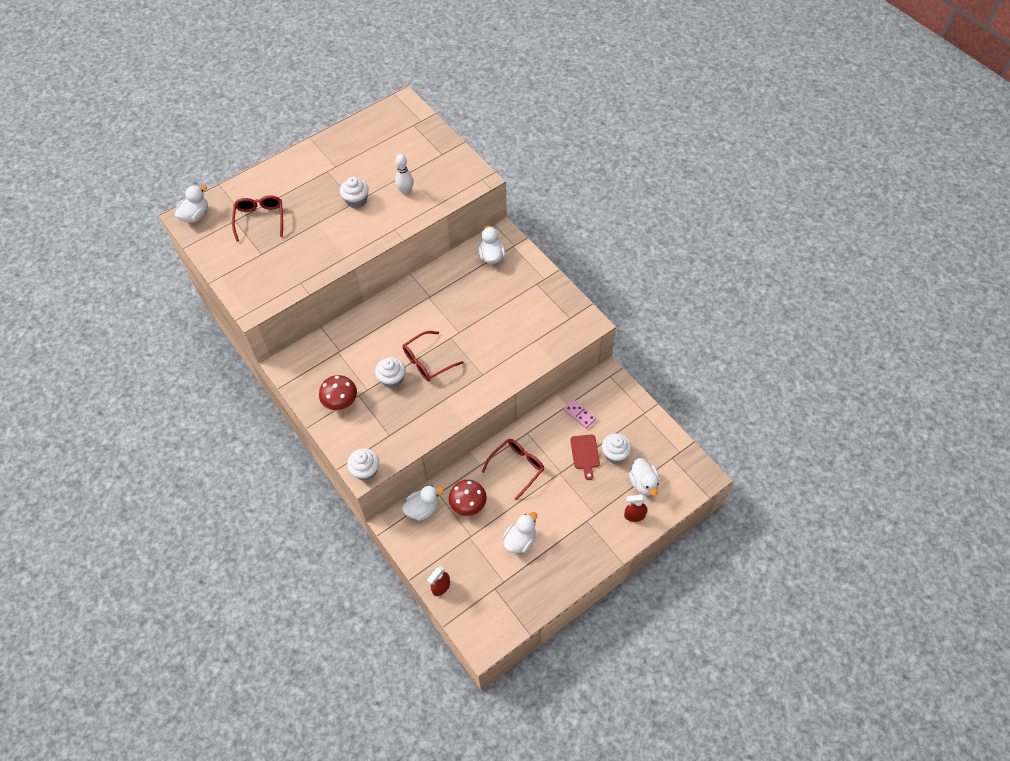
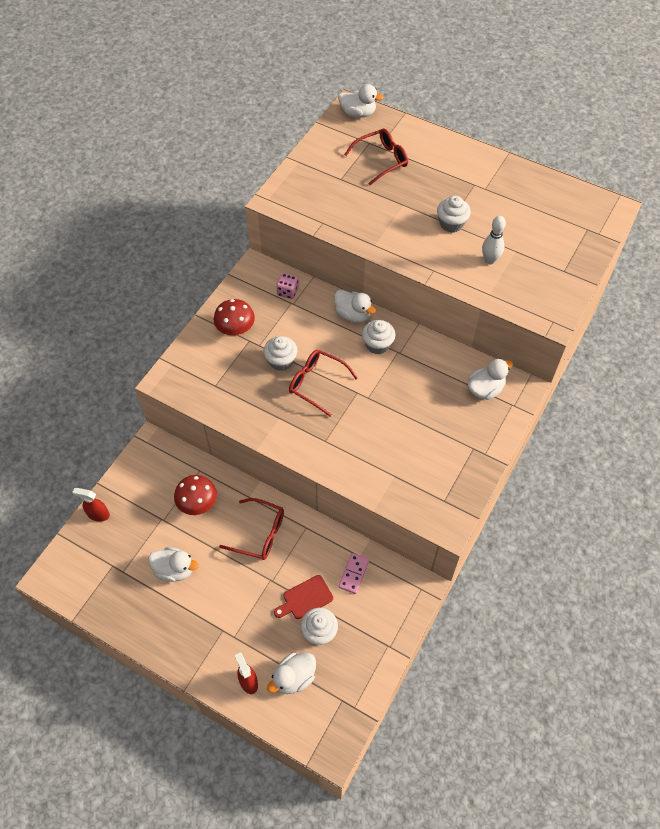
camera: 65 degrees right, 0 degrees up
(325, 350) = (288, 292): none -> pink dice
(365, 470) = (167, 382): white cupcake -> white cupcake (377, 344)
(423, 509) = (177, 463): white duck -> white duck (353, 315)

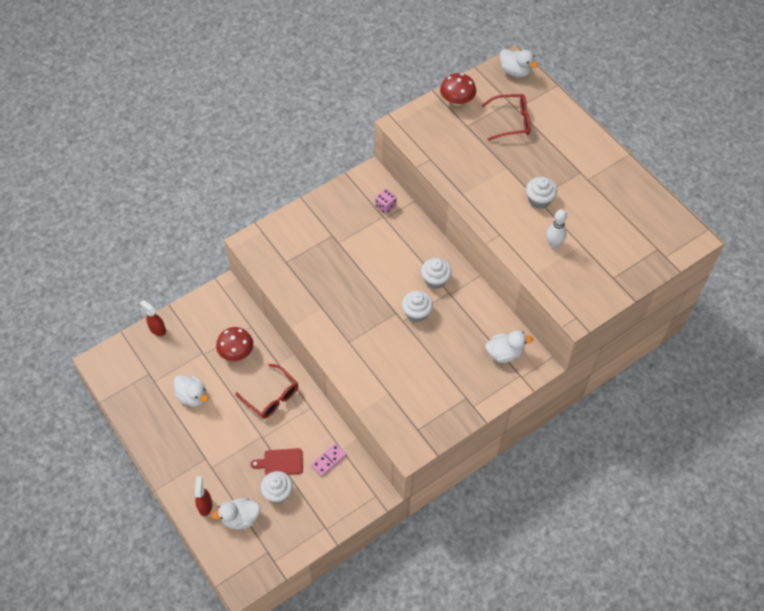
camera: 25 degrees right, 0 degrees up
(235, 329) = (326, 221): red mushroom -> red mushroom (457, 100)
(281, 361) = (349, 262): white cupcake -> white cupcake (417, 313)
(317, 383) = (367, 292): red glasses -> none
(353, 315) = (429, 246): white duck -> none

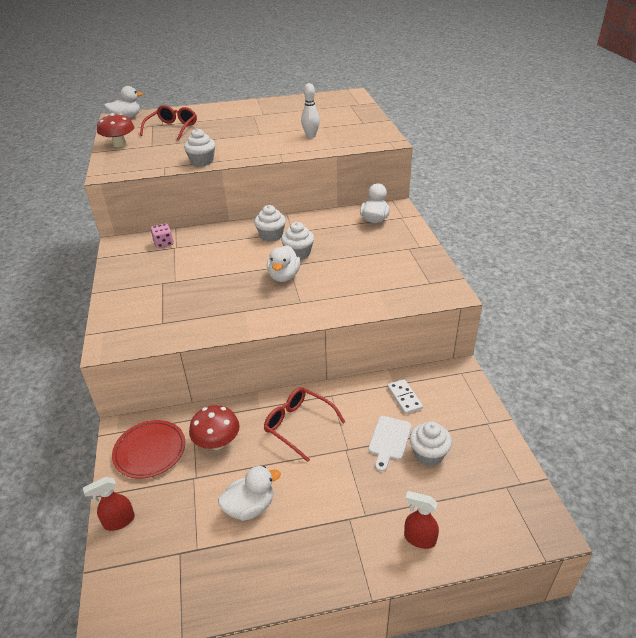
camera: 65 degrees left, 20 degrees down
(214, 315) = (150, 451): none -> red plate
(240, 518) = (451, 503): white duck -> white duck (284, 276)
(272, 397) = (298, 425): red glasses -> red glasses turned 120 degrees counterclockwise
(280, 462) = (389, 440): red cutting board -> white cutting board
(328, 460) = (404, 398): pink domino -> white domino
(539, 200) = (262, 133): white cupcake -> white cupcake (202, 161)

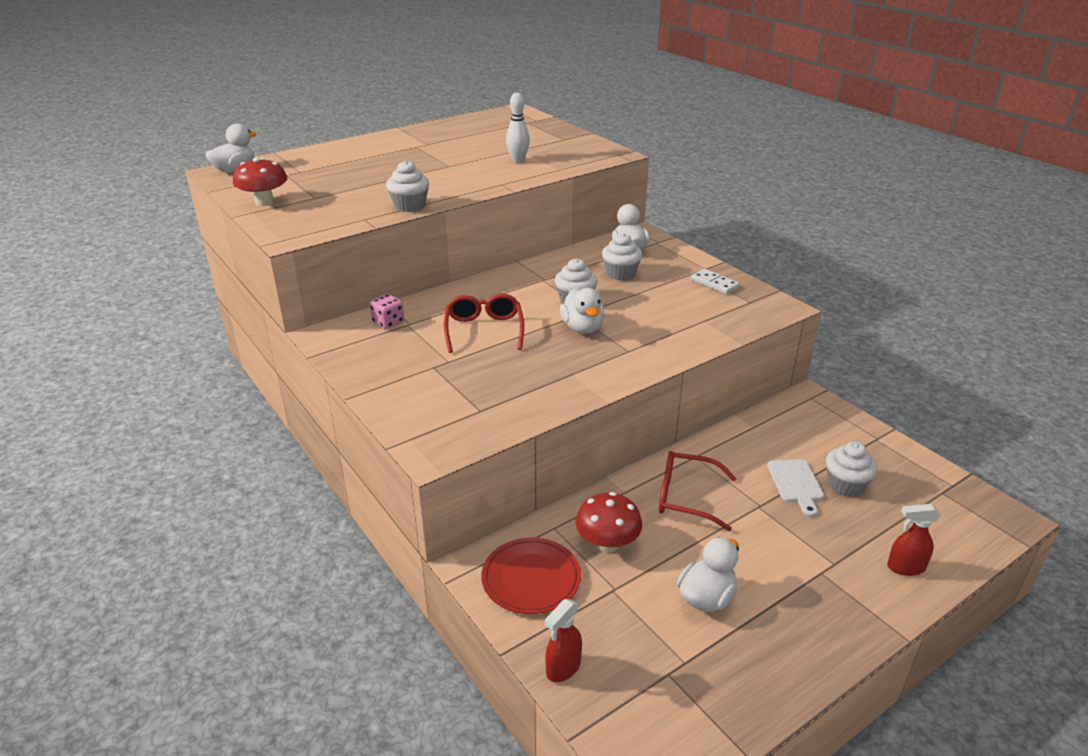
camera: 25 degrees left, 5 degrees down
(172, 128) = (320, 174): red glasses -> red glasses (484, 330)
(271, 236) = (522, 288): white cupcake -> white cupcake (620, 274)
(404, 398) = (775, 437): white domino -> white domino (714, 283)

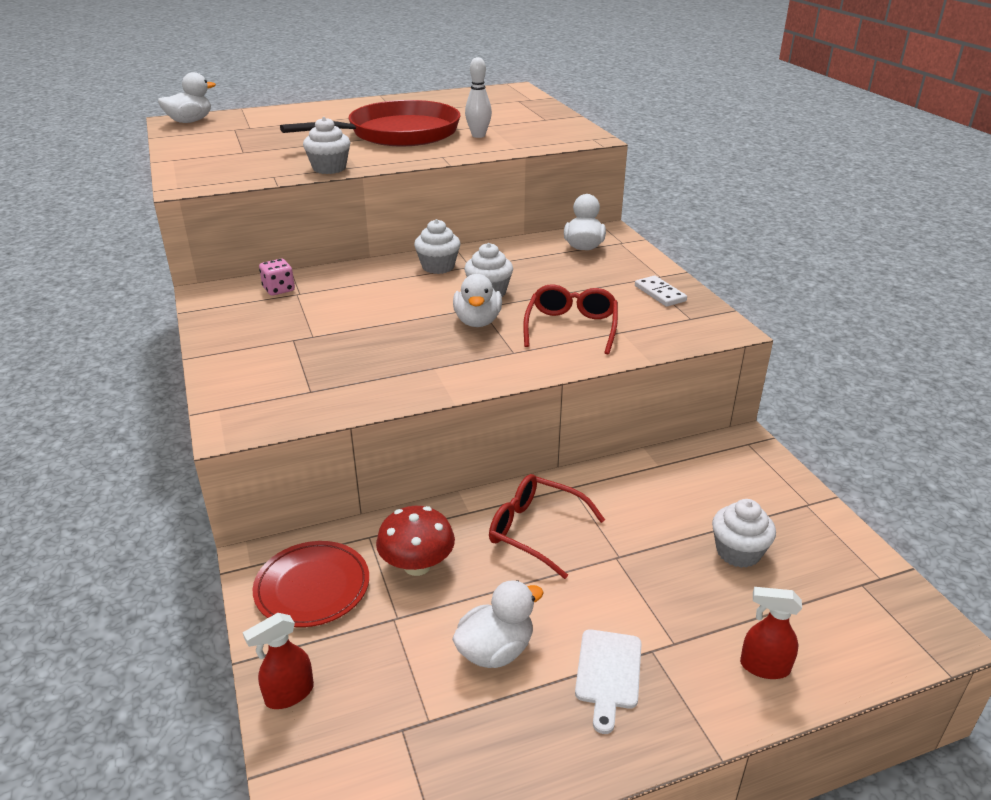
camera: 15 degrees right, 0 degrees up
(264, 202) = (192, 152): red mushroom -> none
(445, 165) = (398, 133): none -> red pan
(484, 330) = (371, 309): red glasses -> red glasses (571, 327)
(620, 274) = (558, 270): white cupcake -> white cupcake (438, 267)
(796, 484) = (676, 539): white cutting board -> white cutting board (608, 673)

